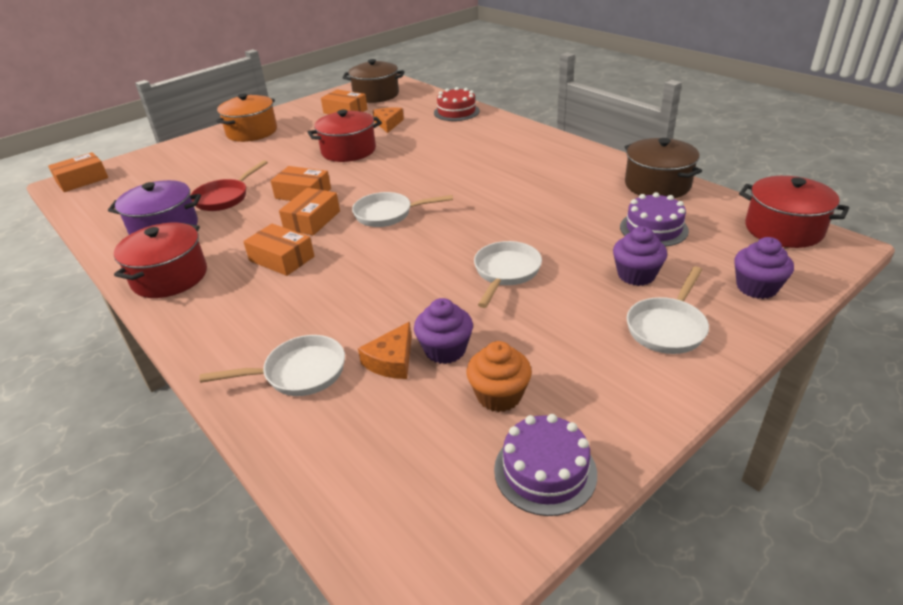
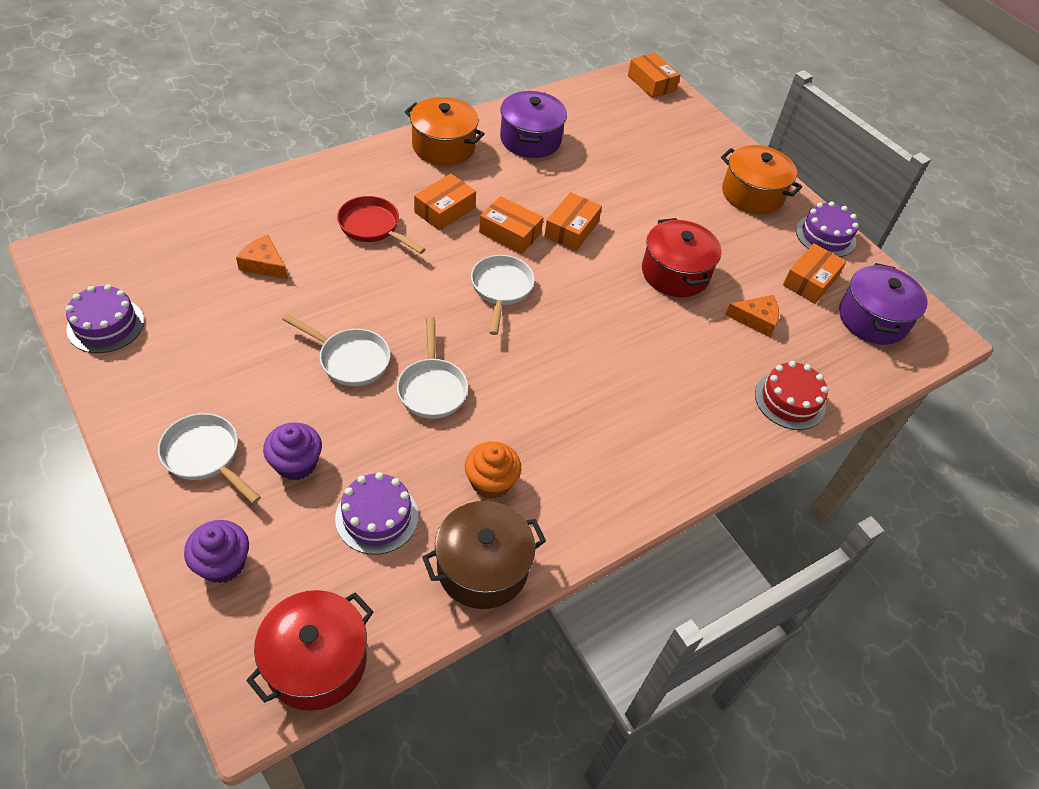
camera: 90 degrees right, 15 degrees up
(170, 277) = (443, 146): red pot -> orange pot
(225, 197) = (581, 175): red pan -> red pan (373, 227)
(297, 109) = (825, 236): none -> purple cake
(299, 373) = (278, 214): white pan -> white pan (432, 388)
(376, 95) = (872, 319): brown pot -> purple pot
(445, 350) = (259, 296): purple cupcake -> none
(499, 395) = (190, 317): orange cupcake -> orange cupcake (491, 482)

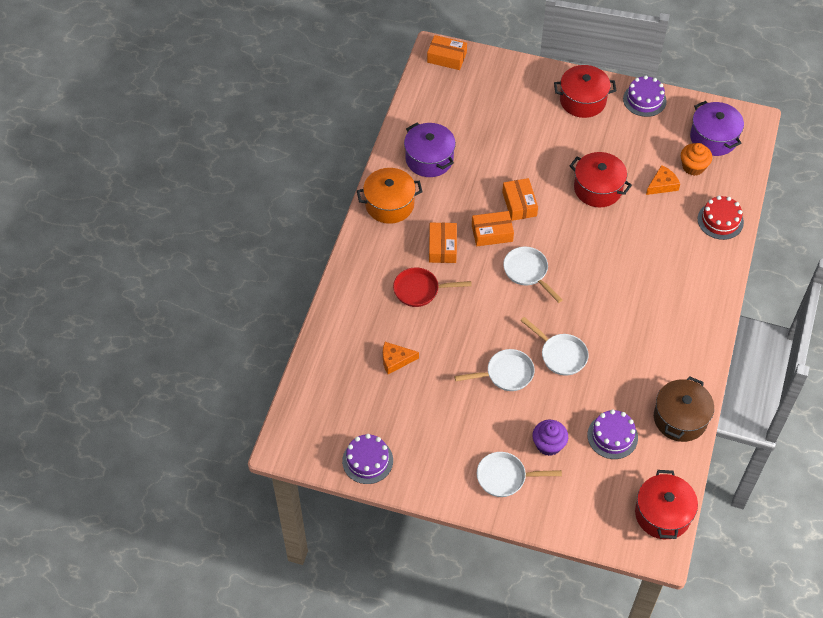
camera: 35 degrees left, 5 degrees up
(223, 563) = (576, 513): purple cupcake -> none
(491, 482) = (640, 377): orange cupcake -> orange cupcake (693, 167)
(752, 194) = (582, 100): orange pot -> red pot
(810, 281) = (664, 138): orange box -> none

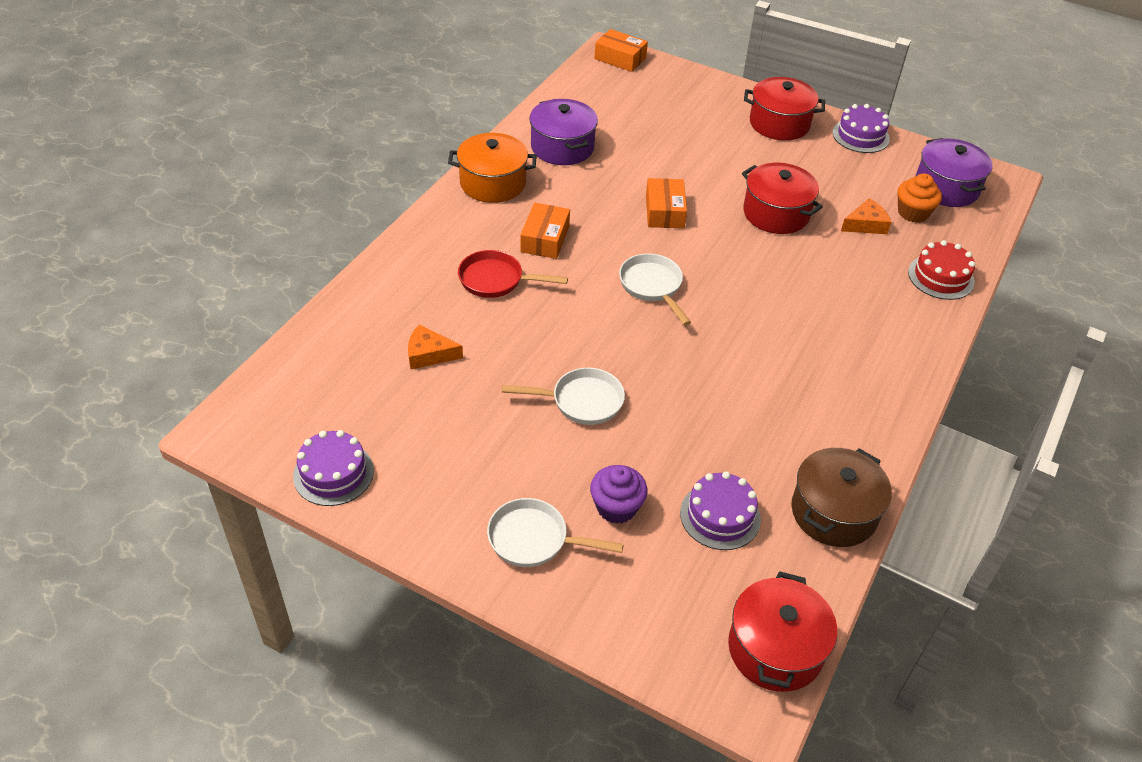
camera: 10 degrees right, 10 degrees down
(492, 233) = (617, 236): orange box -> none
(560, 355) = (670, 393): white pan -> none

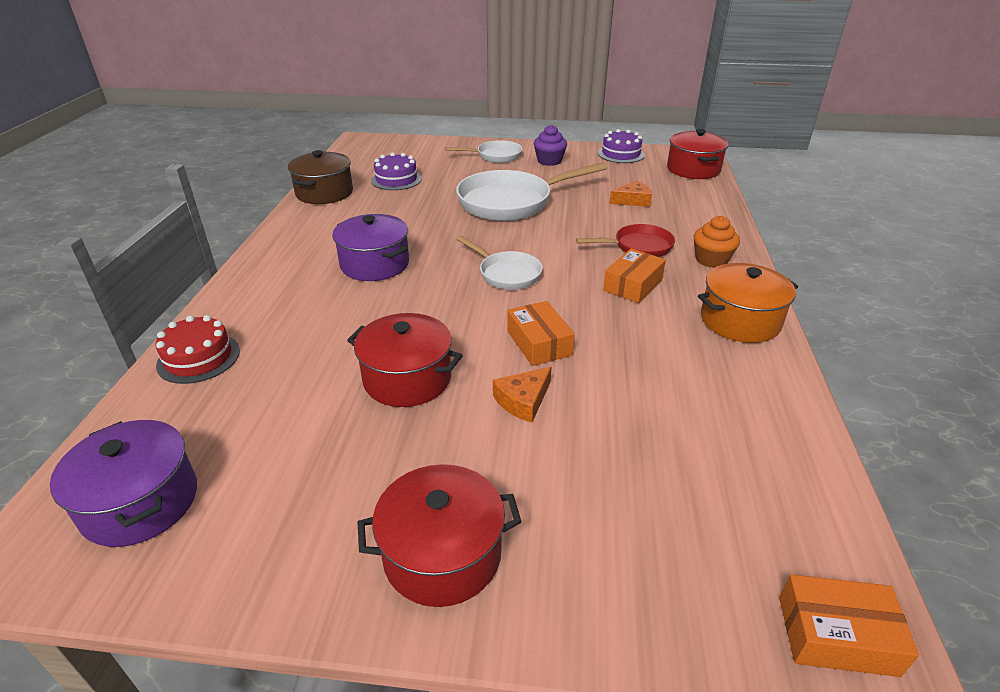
camera: 160 degrees right, 10 degrees down
(545, 239) = (632, 285): orange box -> orange box turned 45 degrees clockwise
(562, 147) = (721, 388): purple pot -> purple pot (375, 264)
(581, 401) = (511, 202): white pan -> white pan, size x1.80
(616, 507) = (459, 172): purple cupcake -> purple cupcake (549, 161)
(775, 649) = (354, 152): red pot -> red pot (693, 169)
(860, 136) = (281, 581): purple cake -> none
(866, 224) = (286, 398): orange cheese -> orange cheese (523, 401)
(913, 213) = (213, 436): orange cupcake -> orange cupcake (711, 260)

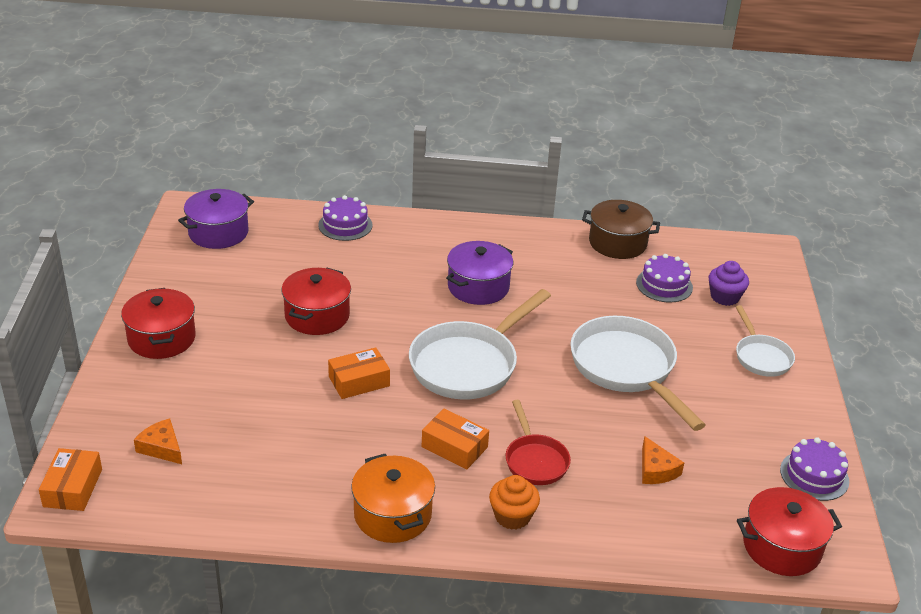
camera: 85 degrees right, 0 degrees up
(198, 358) = (345, 225): red cake -> purple cake
(506, 274) = (468, 364): white pan -> white pan, size x1.80
(523, 401) = (288, 371): orange cheese -> orange cheese (162, 447)
(549, 161) = (761, 403): purple cupcake -> purple cupcake (724, 297)

